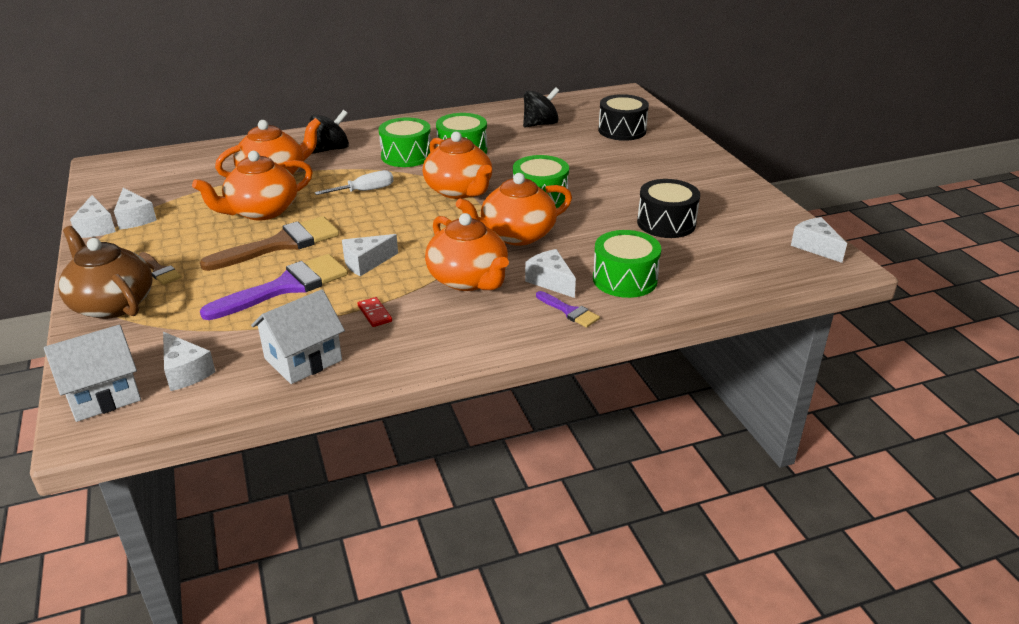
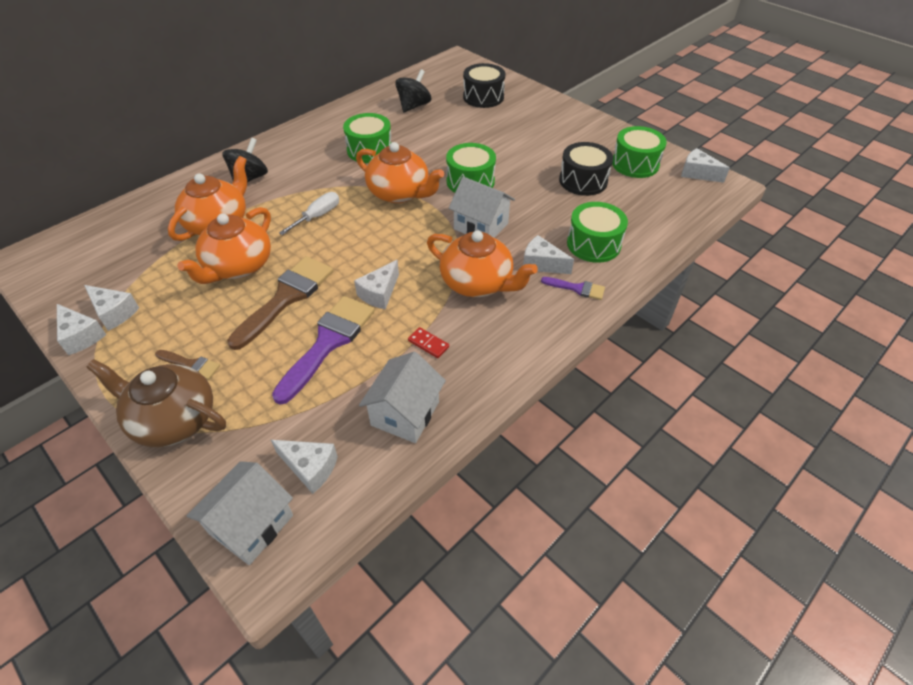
camera: 25 degrees left, 15 degrees up
(406, 156) = (325, 168): green drum -> green drum (635, 164)
(516, 235) = (481, 226): orange teapot -> white house

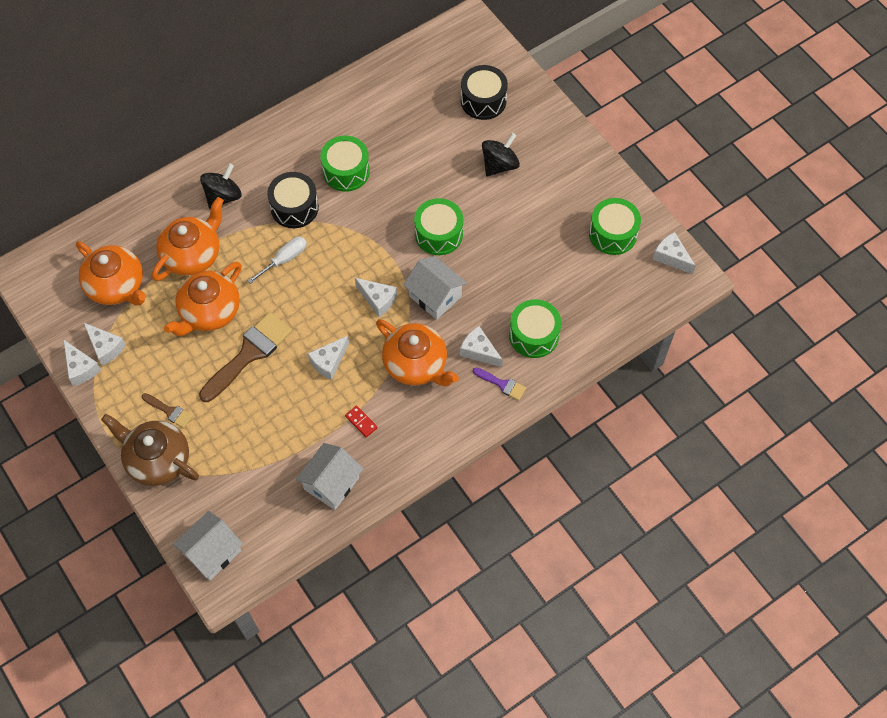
camera: 10 degrees right, 15 degrees up
(310, 468) = (255, 516): white cheese -> white cheese (378, 300)
(328, 342) = (280, 407): purple brush -> none
(400, 193) = (366, 240): orange teapot -> orange teapot (117, 285)
(414, 106) = (404, 105): black spinning top -> black spinning top (499, 165)
(583, 181) = (551, 250): black drum -> black drum (294, 207)

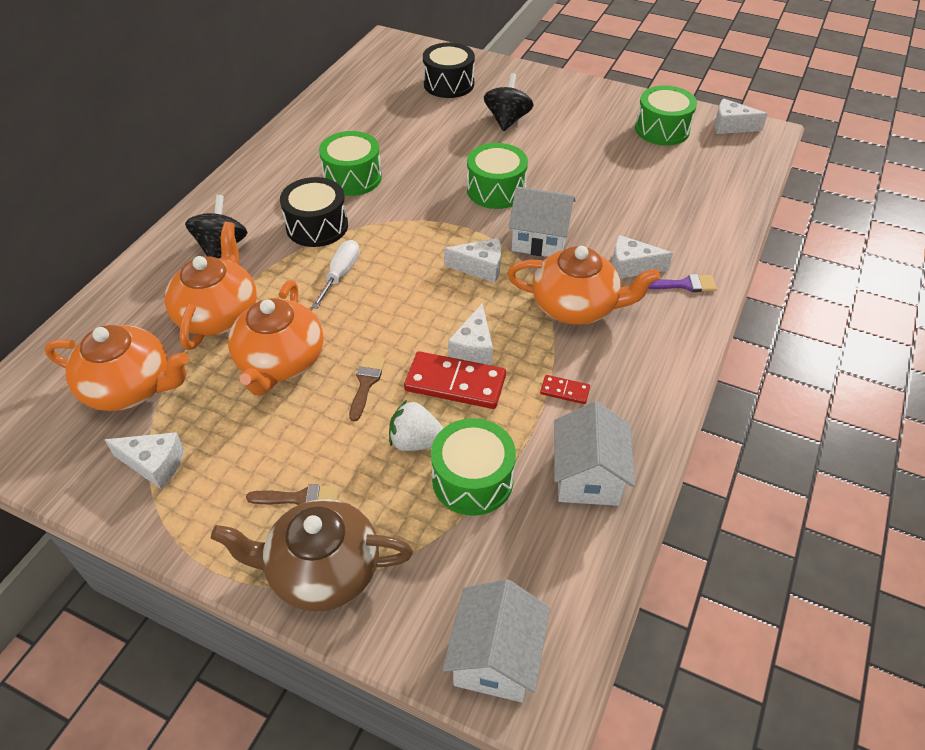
camera: 30 degrees left, 15 degrees down
(81, 368) = (129, 507): white cheese -> none
(249, 353) = (366, 383): brown brush -> brown brush, size x0.49
(252, 409) = (416, 441): none -> white strawberry
(301, 381) = (455, 383): none -> red domino
(534, 335) = (672, 231): green drum -> green drum (472, 479)

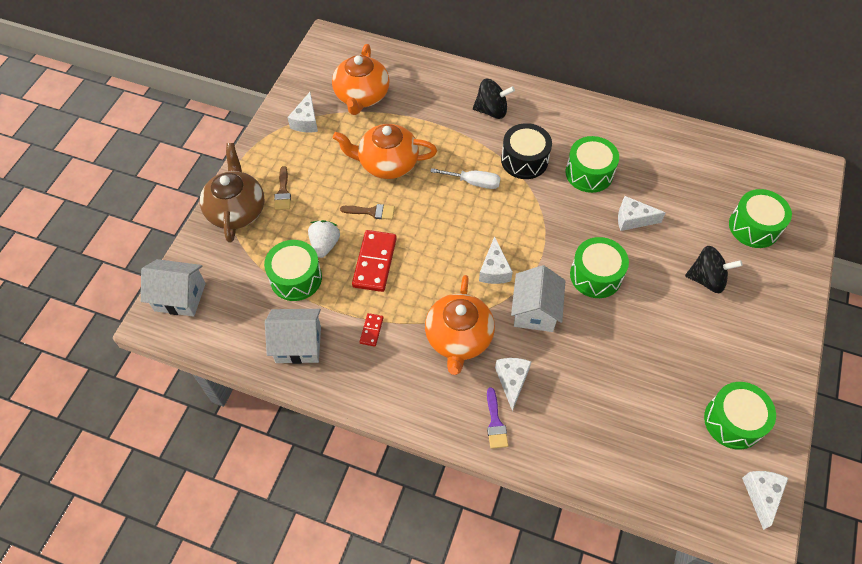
camera: 85 degrees right, 10 degrees up
(218, 314) = (426, 123): orange teapot -> none
(449, 84) = (754, 227): black drum -> green drum
(473, 348) = (408, 271): white cheese -> white cheese (633, 219)

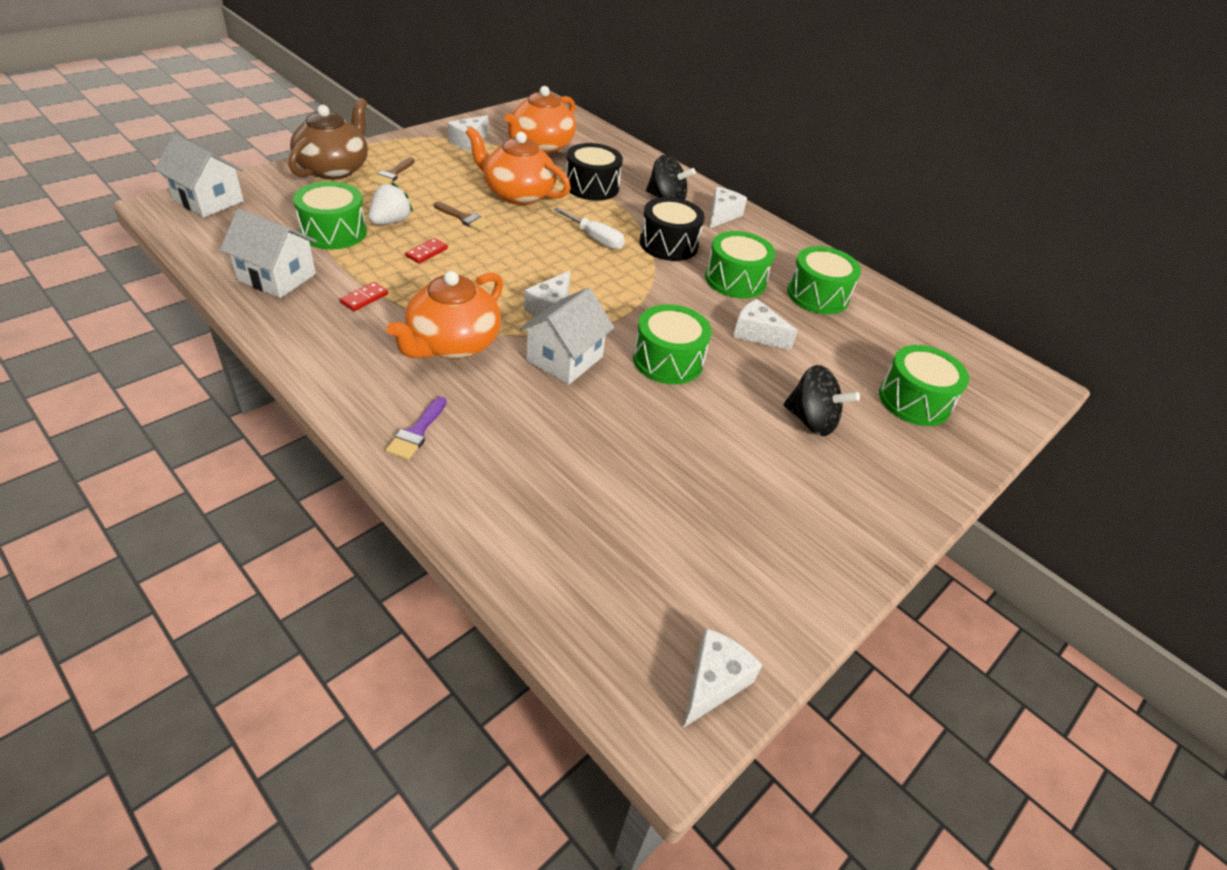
camera: 20 degrees right, 15 degrees down
(375, 262) = (426, 252): red domino -> red domino, size x0.49
(431, 125) = (592, 186): none -> black drum
(512, 381) = (476, 405): white cheese -> white cheese (722, 215)
(733, 421) = (736, 576): green drum -> green drum (817, 295)

